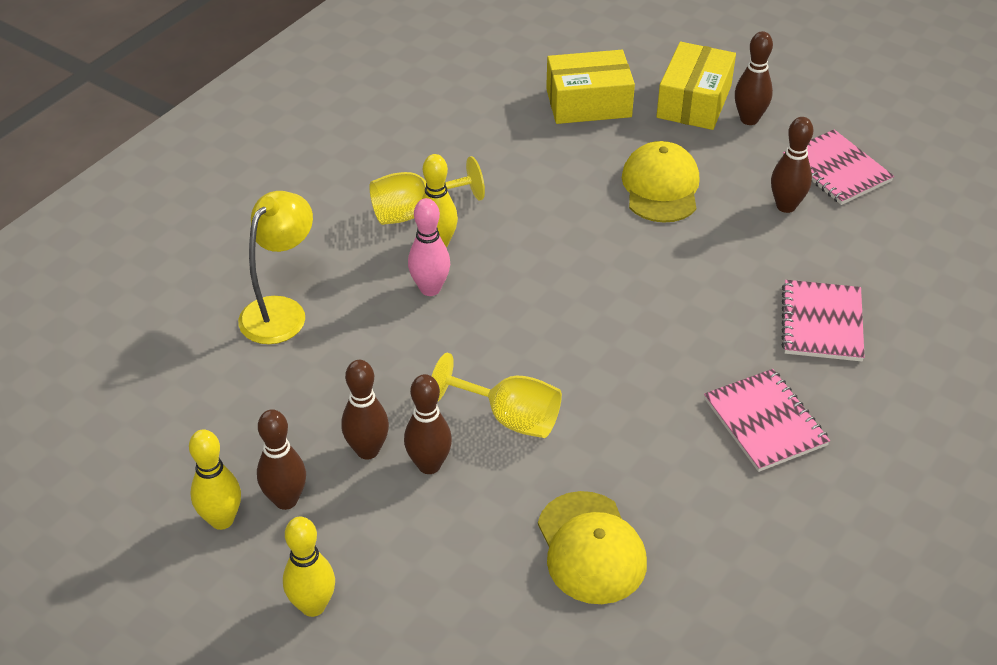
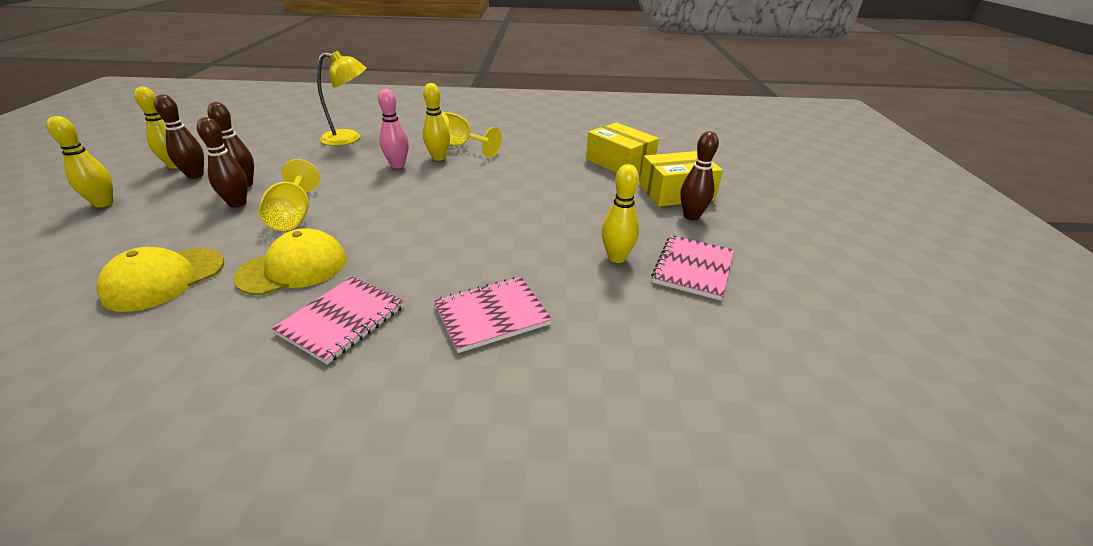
camera: 55 degrees right, 10 degrees down
(661, 187) = (572, 205): yellow cap -> yellow cap (293, 268)
(786, 206) = (616, 257): brown bowling pin -> yellow bowling pin

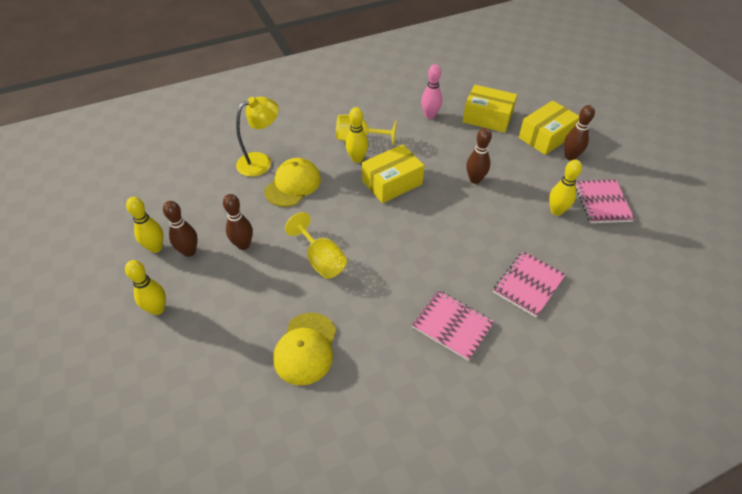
camera: 25 degrees left, 15 degrees up
(237, 203) = (264, 265): brown bowling pin -> brown bowling pin (475, 179)
(293, 268) = (377, 303): yellow cap -> yellow cap (293, 185)
(342, 320) = (452, 326): pink notebook -> pink notebook turned 60 degrees counterclockwise
(397, 165) = (336, 179): pink bowling pin -> pink bowling pin (430, 115)
(449, 182) = (392, 182): none -> yellow box

